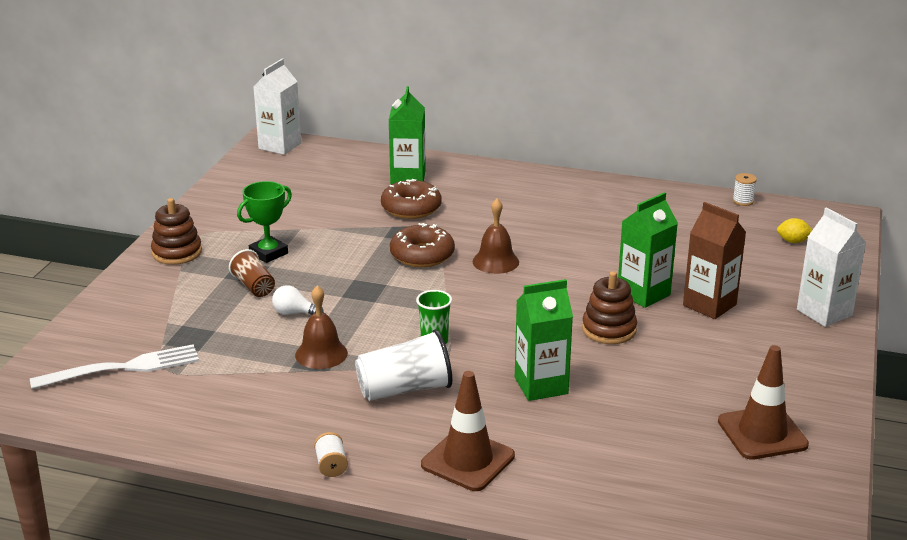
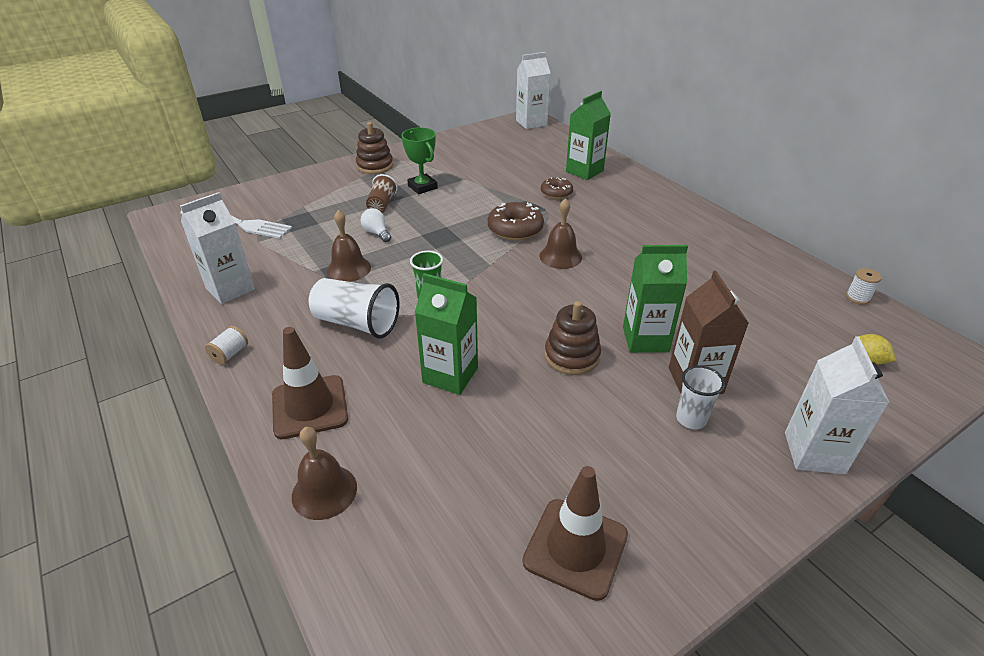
camera: 40 degrees right, 10 degrees up
(231, 423) = (230, 289): none -> white carton
(268, 253) = (422, 187): green trophy -> green trophy turned 60 degrees clockwise
(411, 208) = (556, 193): brown donut -> brown donut, size x0.63
(567, 497) = (324, 491): none -> brown bell
(736, 329) = (691, 419): none -> white cup

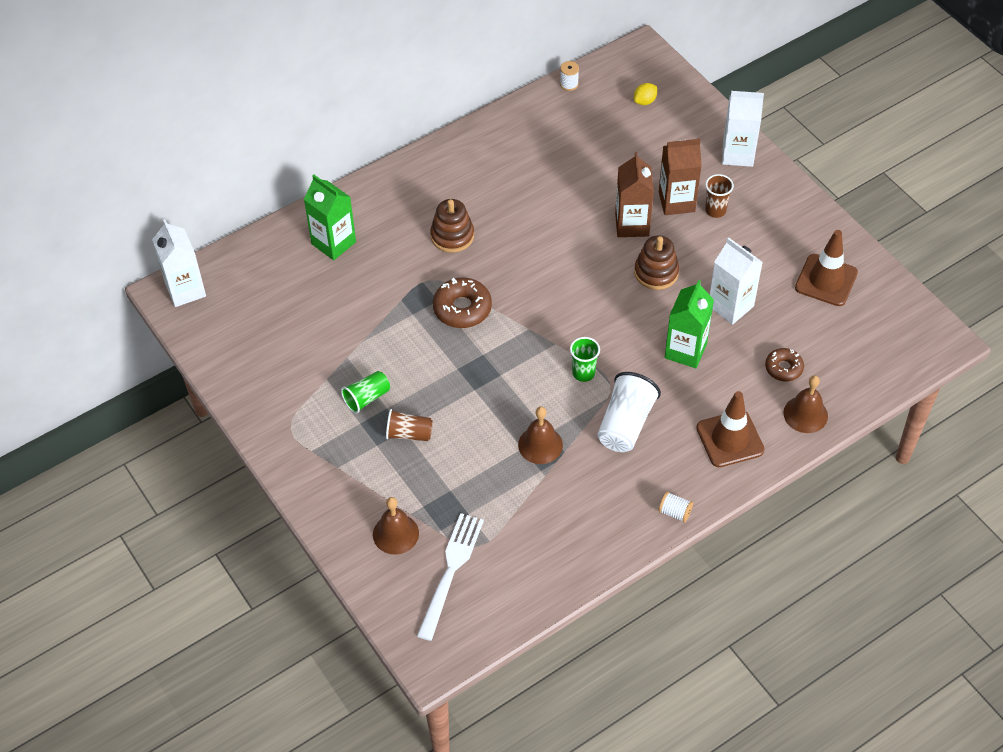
camera: 90 degrees left, 15 degrees up
(230, 289) = (579, 541): white carton -> white carton (730, 306)
(375, 166) = (306, 455): brown stacking toy -> brown stacking toy (452, 236)
(377, 233) = (471, 430): white light bulb -> none
(422, 187) = (367, 398): green trophy -> green cup
(556, 193) = (385, 271): brown donut -> brown donut (783, 368)
(560, 256) = (513, 273): brown bell -> brown bell (395, 534)
(645, 339) = (632, 224): green carton -> brown carton
(691, 419) = (715, 210): white cup -> brown cup

